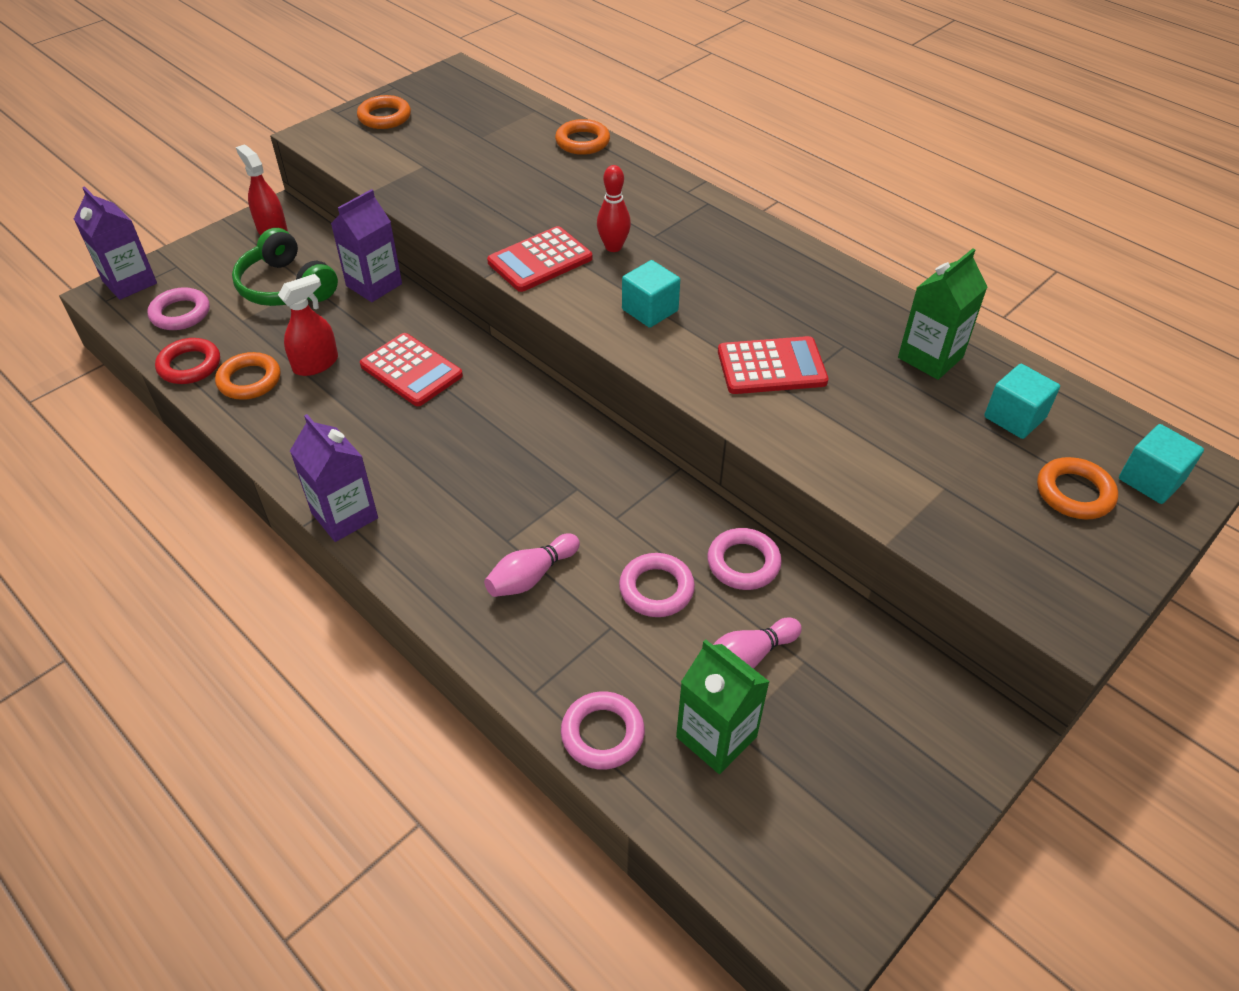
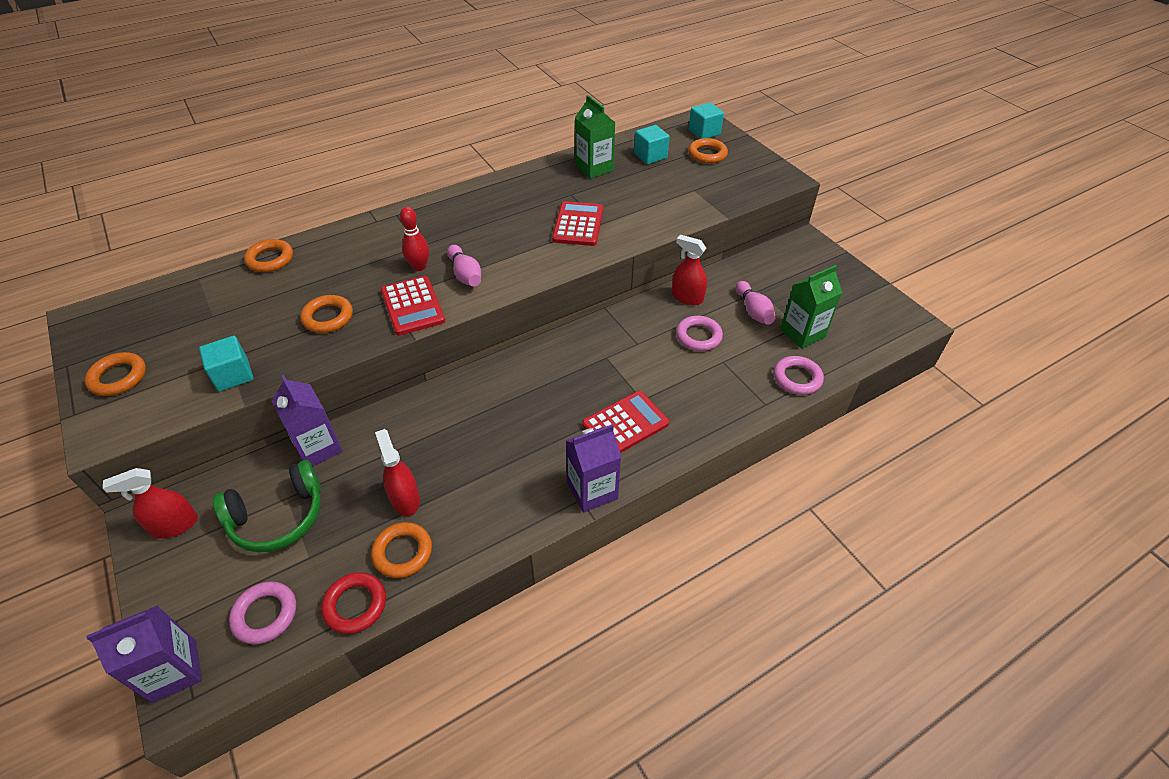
camera: 75 degrees left, 0 degrees up
(411, 370) = (446, 433): red calculator -> red calculator (625, 424)
(501, 207) = (328, 317): none -> orange ring
(531, 576) = (676, 392): pink bowling pin -> pink bowling pin (465, 274)
(650, 310) = (500, 263): turquoise cube -> turquoise cube (233, 375)
(743, 563) = (687, 297): pink ring -> red spray bottle

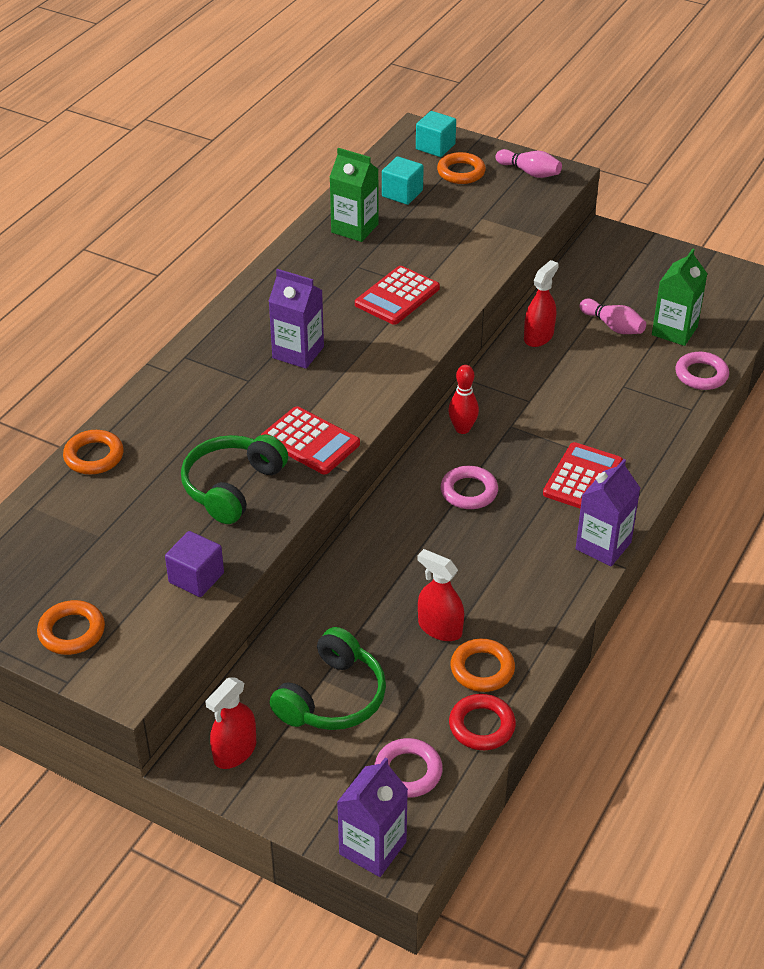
camera: 30 degrees left, 5 degrees down
(233, 375) = (196, 578): turquoise cube -> purple cube
(318, 448) = (306, 625): purple carton -> purple carton (298, 352)
(328, 317) = (232, 487): orange ring -> green headphones
(419, 267) = (274, 401): red bowling pin -> red bowling pin (462, 429)
(465, 274) = (332, 390): pink bowling pin -> pink bowling pin (529, 172)
(578, 224) = (397, 296): red calculator -> red calculator turned 120 degrees counterclockwise
(687, 297) = (538, 336): red spray bottle -> red spray bottle turned 120 degrees clockwise
(698, 336) = (581, 371): pink ring -> pink ring (469, 491)

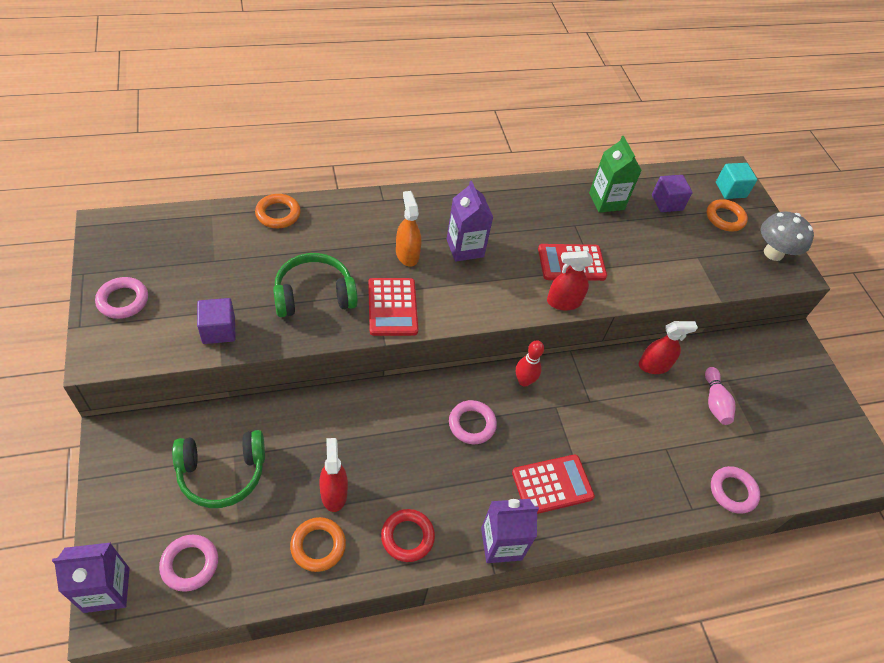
camera: 40 degrees right, 10 degrees up
(72, 631) = (123, 300): orange ring -> pink ring
(235, 751) = (135, 450): red spray bottle -> red spray bottle (563, 302)
(259, 395) = (407, 254): none -> orange spray bottle
(402, 193) = (667, 202): turquoise cube -> purple cube
(481, 726) = (265, 582): red ring -> red ring (407, 537)
(529, 172) = (773, 253): pink bowling pin -> grey mushroom
(674, 331) = (755, 443): green carton -> none

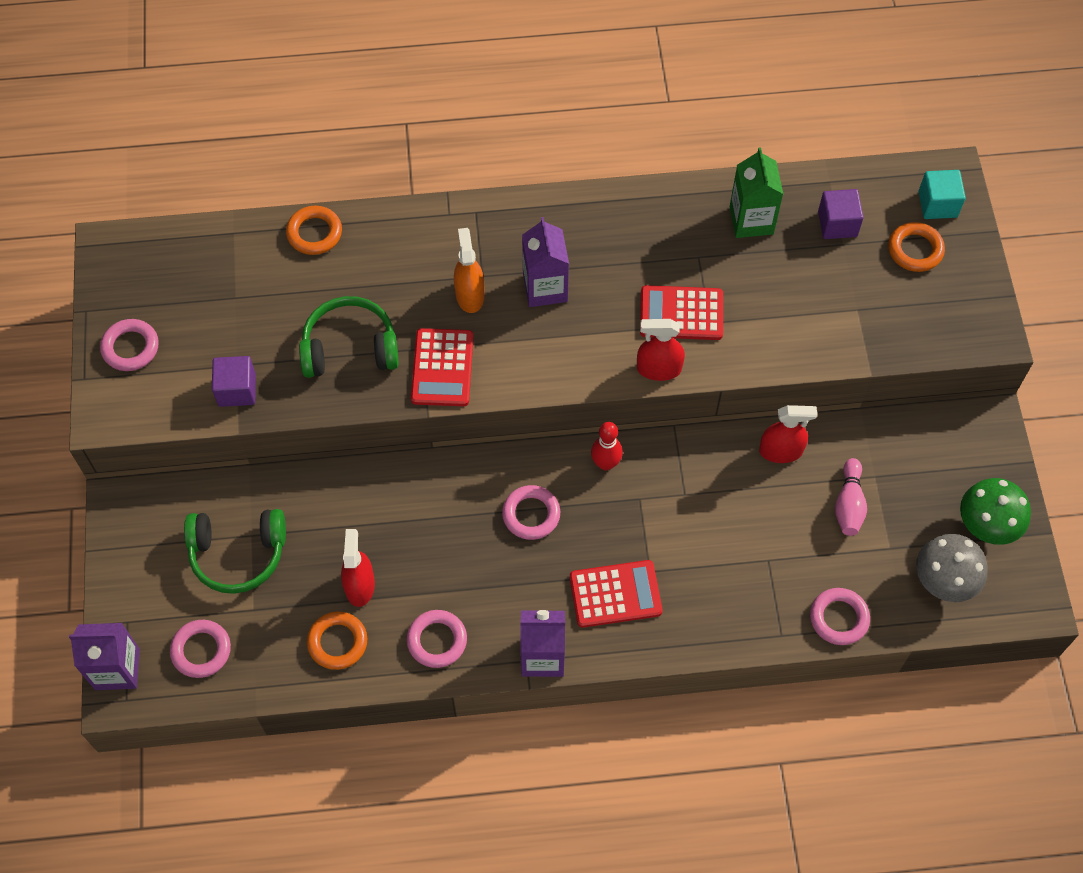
camera: 15 degrees right, 10 degrees up
(407, 537) = (437, 640): red ring -> pink ring
(773, 253) = (968, 306): grey mushroom -> grey mushroom (943, 581)
(818, 412) = (986, 526): none -> green mushroom

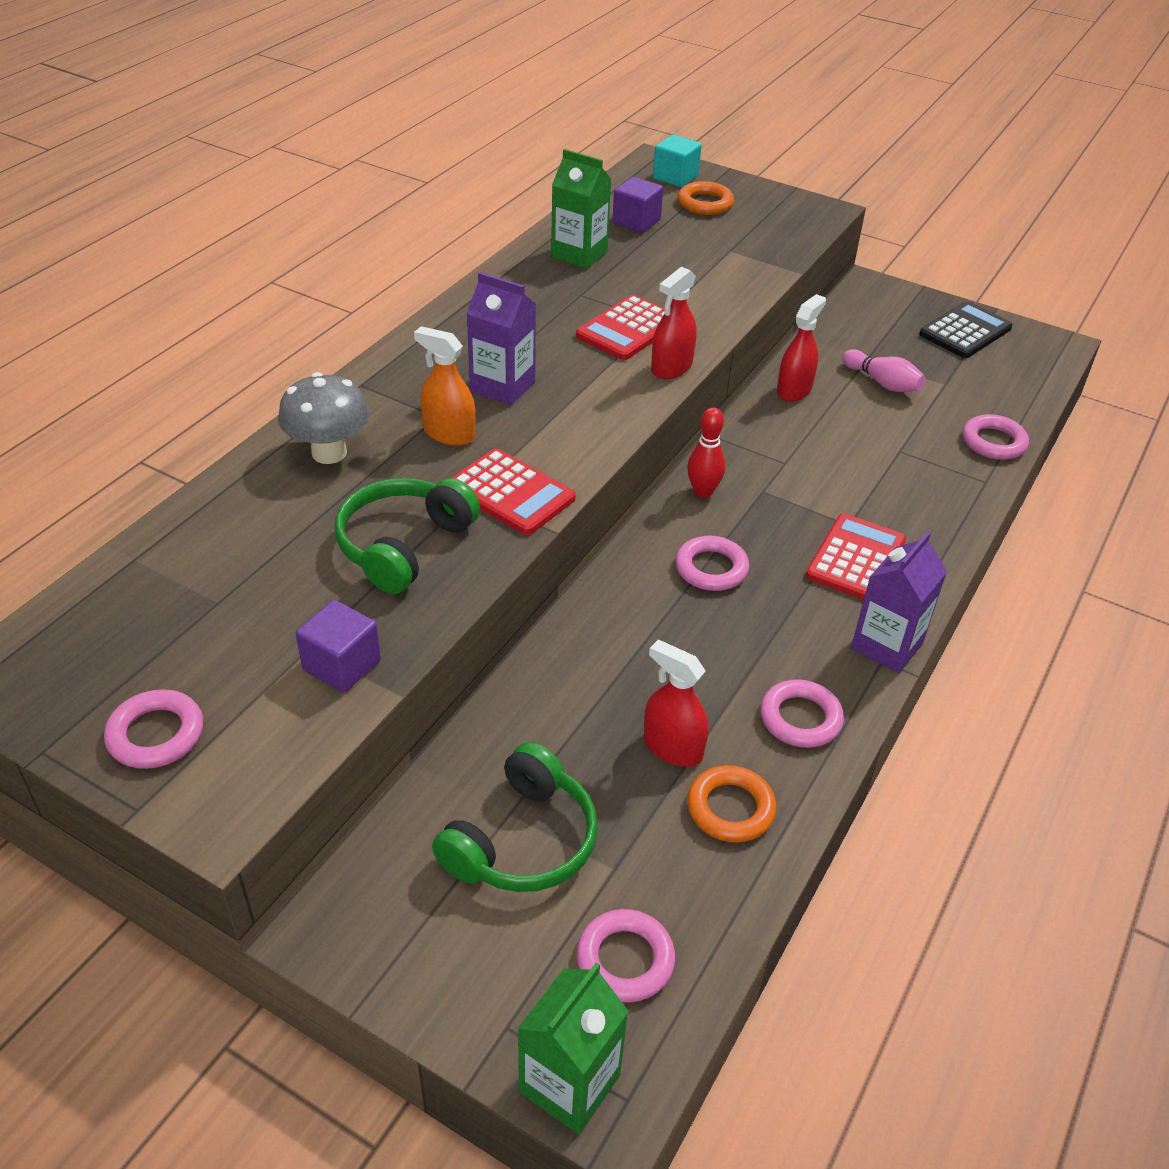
camera: 55 degrees left, 20 degrees down
(117, 669) = (569, 1083): purple carton -> green carton
(314, 233) = (227, 498): orange ring -> none
(943, 581) = (1001, 374): grey mushroom -> grey mushroom (329, 453)
(986, 526) = (965, 331): green mushroom -> black calculator

